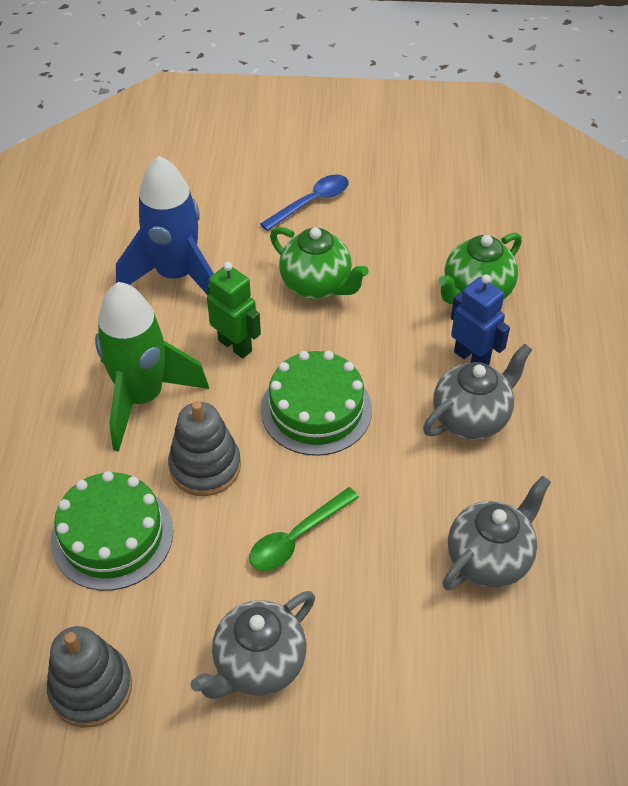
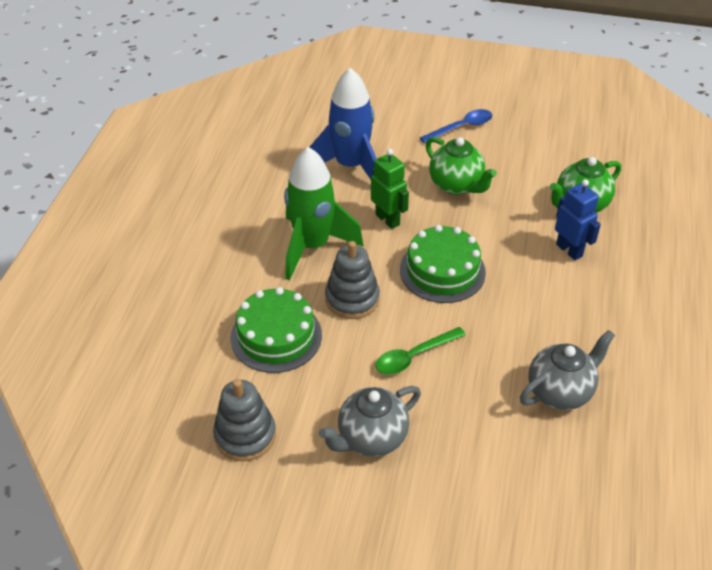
camera: 10 degrees right, 5 degrees down
(471, 418) = (562, 292): grey teapot -> none

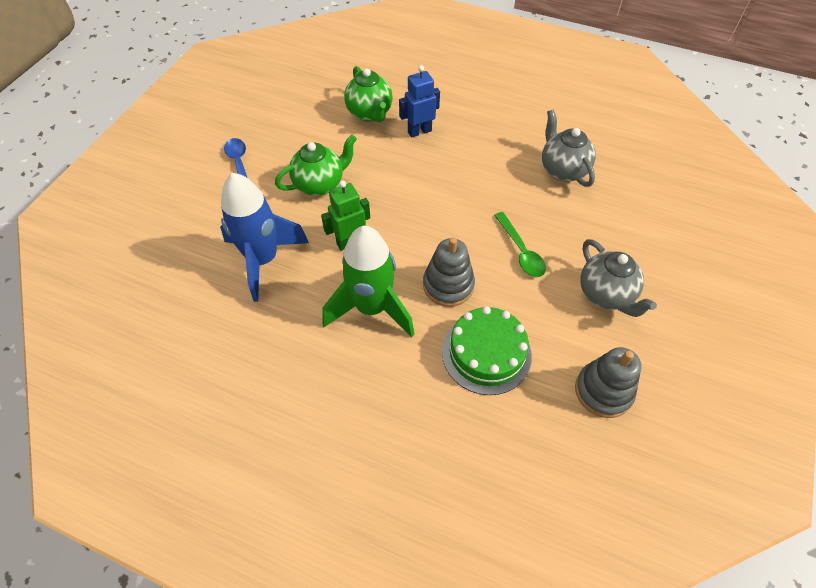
camera: 80 degrees left, 10 degrees up
(442, 271) = (425, 214): green cake -> none

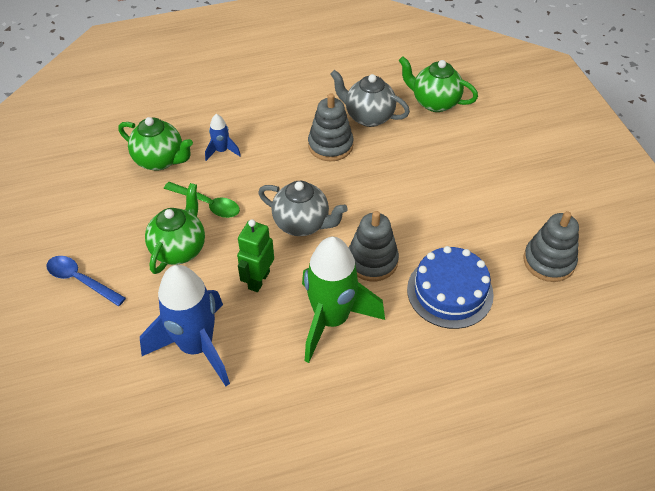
camera: 40 degrees left, 5 degrees down
(419, 131) = (222, 151): blue robot -> blue rocket
(486, 353) = (450, 292): green cake -> blue cake
(507, 175) = (330, 145): none -> grey stacking toy
(520, 251) = (399, 199): green spoon -> green spoon (207, 204)
(605, 294) = (486, 192): grey teapot -> grey teapot (302, 224)
(635, 191) = (434, 102): none -> green teapot

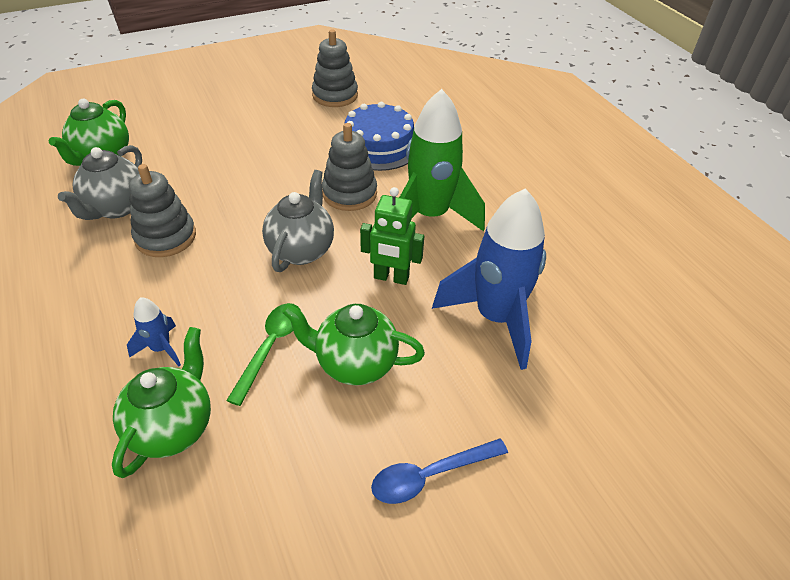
camera: 100 degrees left, 5 degrees down
(81, 280) = (430, 475): blue spoon -> blue spoon turned 45 degrees clockwise

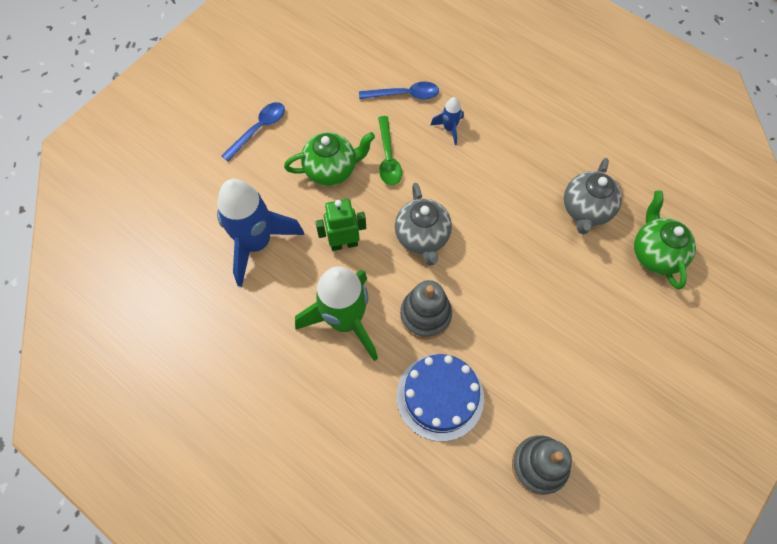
camera: 155 degrees right, 20 degrees up
(116, 208) = (585, 210): grey teapot -> grey teapot turned 150 degrees counterclockwise
(165, 237) = (525, 203): grey stacking toy -> none
(173, 427) = (404, 95): green teapot -> blue spoon

